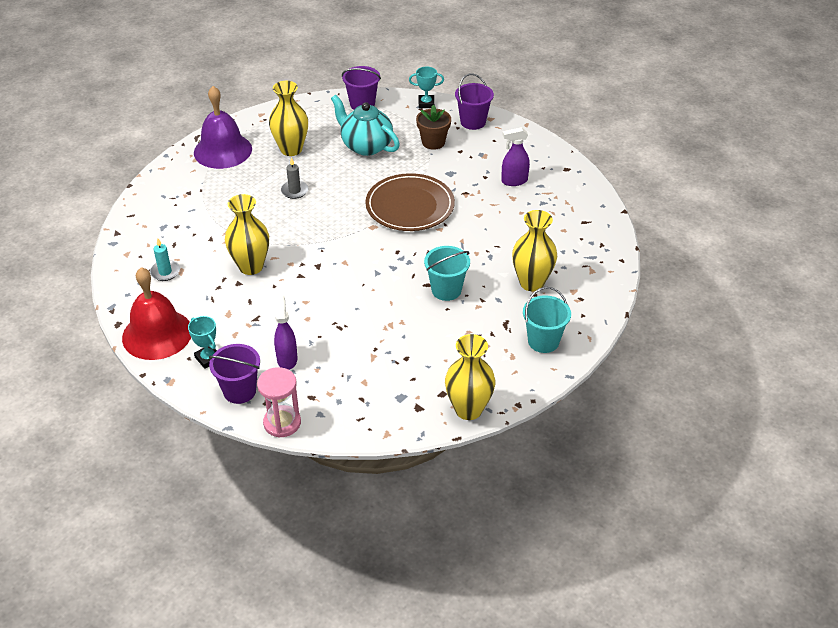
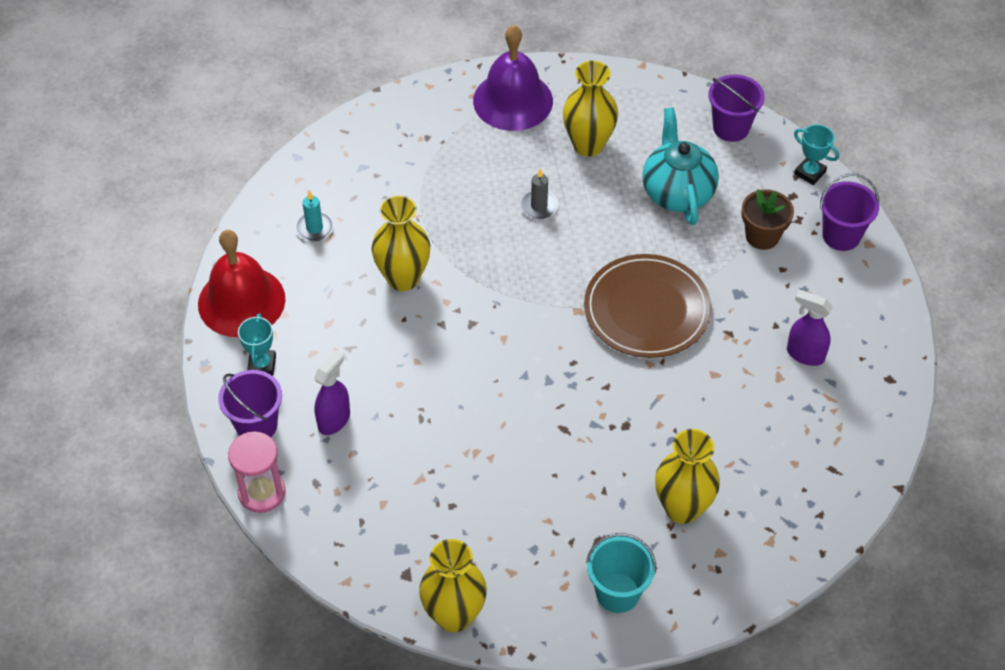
camera: 40 degrees right, 10 degrees up
(446, 290) = (577, 450): turquoise bucket -> none

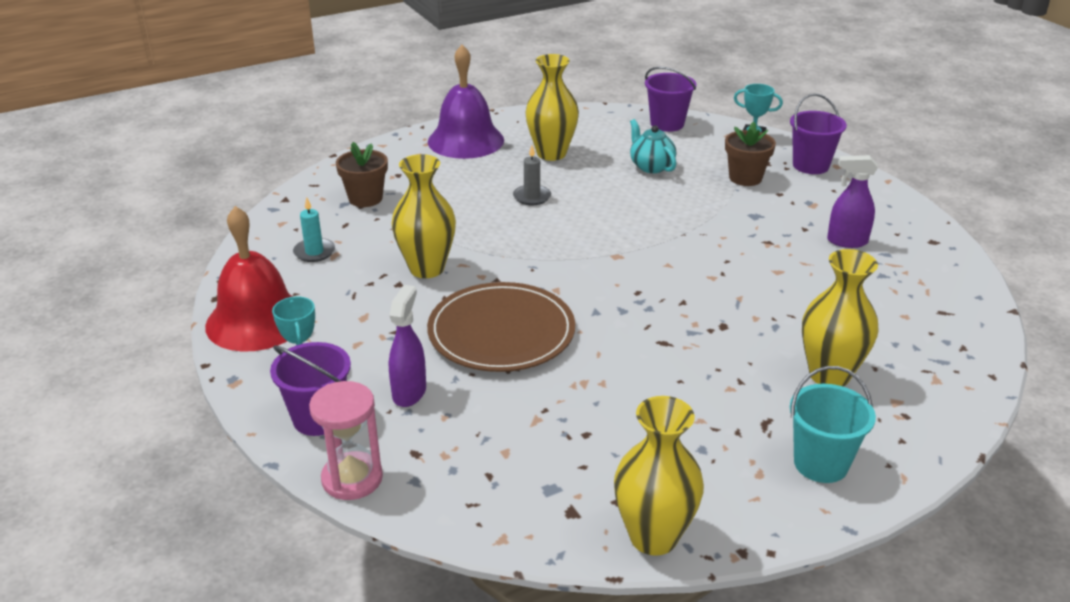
camera: 20 degrees left, 20 degrees down
(384, 165) = (365, 198): none -> brown flower pot
(647, 309) = (681, 242): brown plate -> brown plate (501, 332)
(677, 192) = (651, 166): turquoise teapot -> turquoise teapot, size x0.63

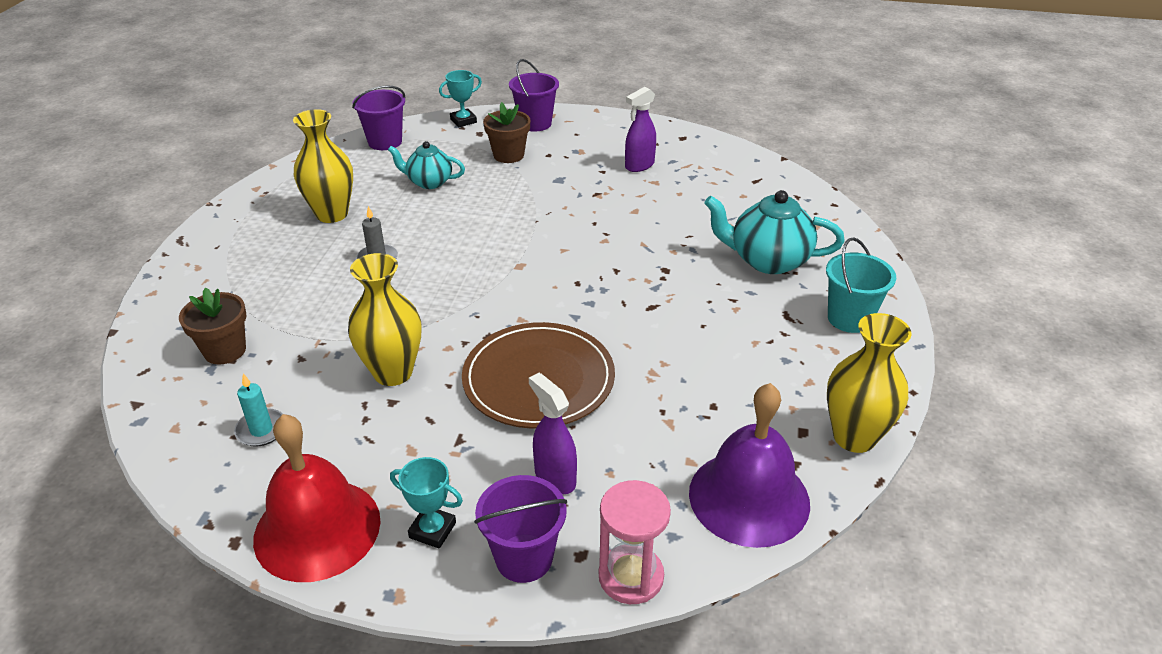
camera: 50 degrees left, 5 degrees up
(466, 140) = (233, 244): purple bell -> purple bell (749, 497)
(829, 375) = (768, 260): yellow vase -> turquoise teapot

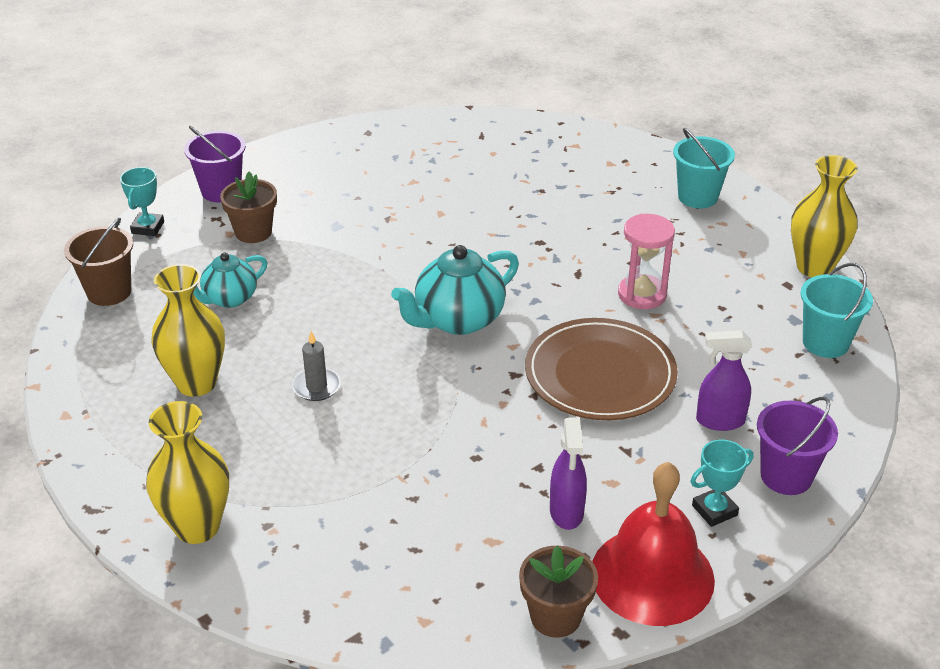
camera: 50 degrees left, 0 degrees up
(225, 350) = (341, 544): brown flower pot -> brown flower pot (555, 616)
(261, 430) = (490, 563): turquoise candle -> none
(385, 142) = (109, 292): purple bucket -> brown bucket
(393, 372) = (500, 450): yellow vase -> yellow vase (197, 527)
(631, 576) = (848, 434): pink hourglass -> pink hourglass (642, 294)
(639, 165) = (377, 175): purple spray bottle -> purple spray bottle (566, 512)
(749, 497) = (825, 343): purple bell -> turquoise bucket
(768, 260) = (590, 190): turquoise teapot -> turquoise teapot (458, 320)

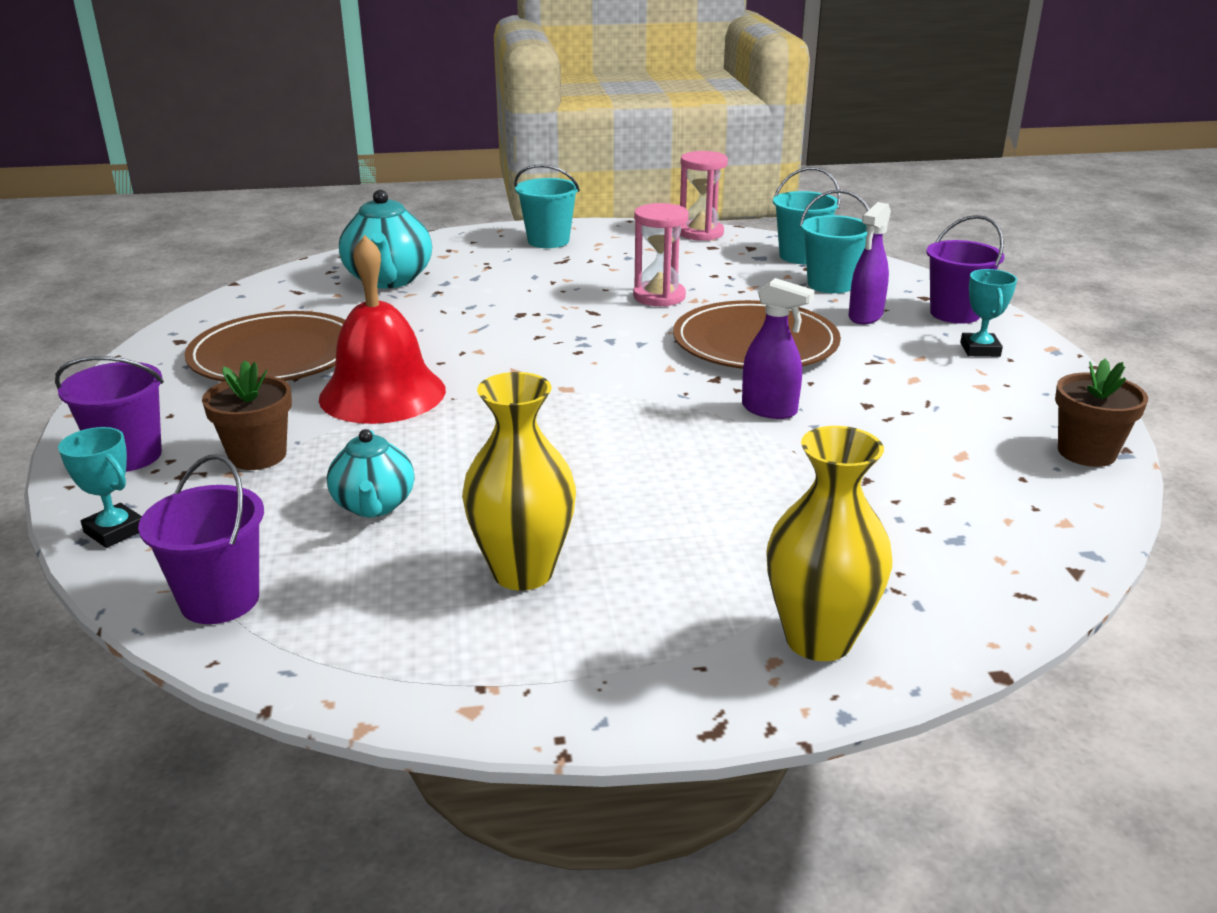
camera: 60 degrees left, 10 degrees down
(109, 292) = (220, 600): brown bucket -> purple bucket
(316, 387) = (622, 489): grey candle -> none
(380, 175) = (275, 355): none -> brown plate
(458, 320) = (595, 382): turquoise teapot -> turquoise teapot (388, 280)
(566, 512) = (942, 409): purple spray bottle -> purple spray bottle (770, 410)
(652, 575) = (1050, 396): red bell -> red bell (382, 393)
(774, 380) = (830, 284): none -> turquoise bucket
(814, 267) = (701, 233): yellow vase -> pink hourglass

